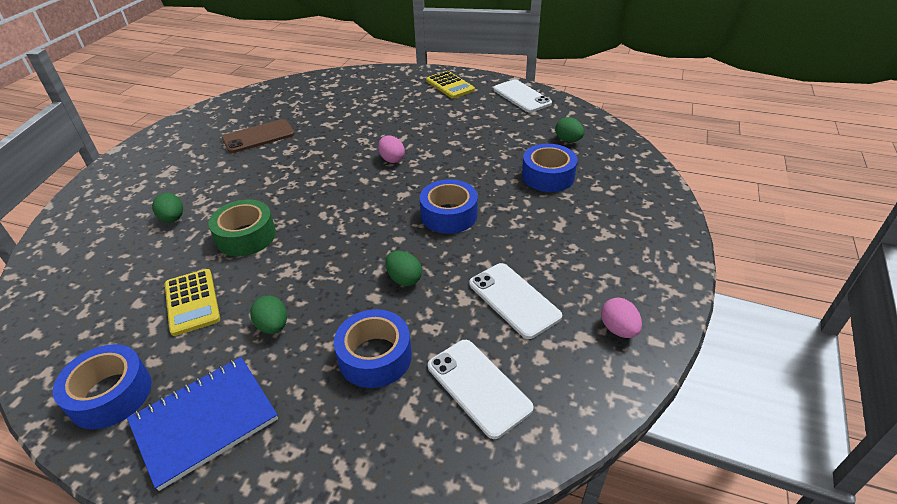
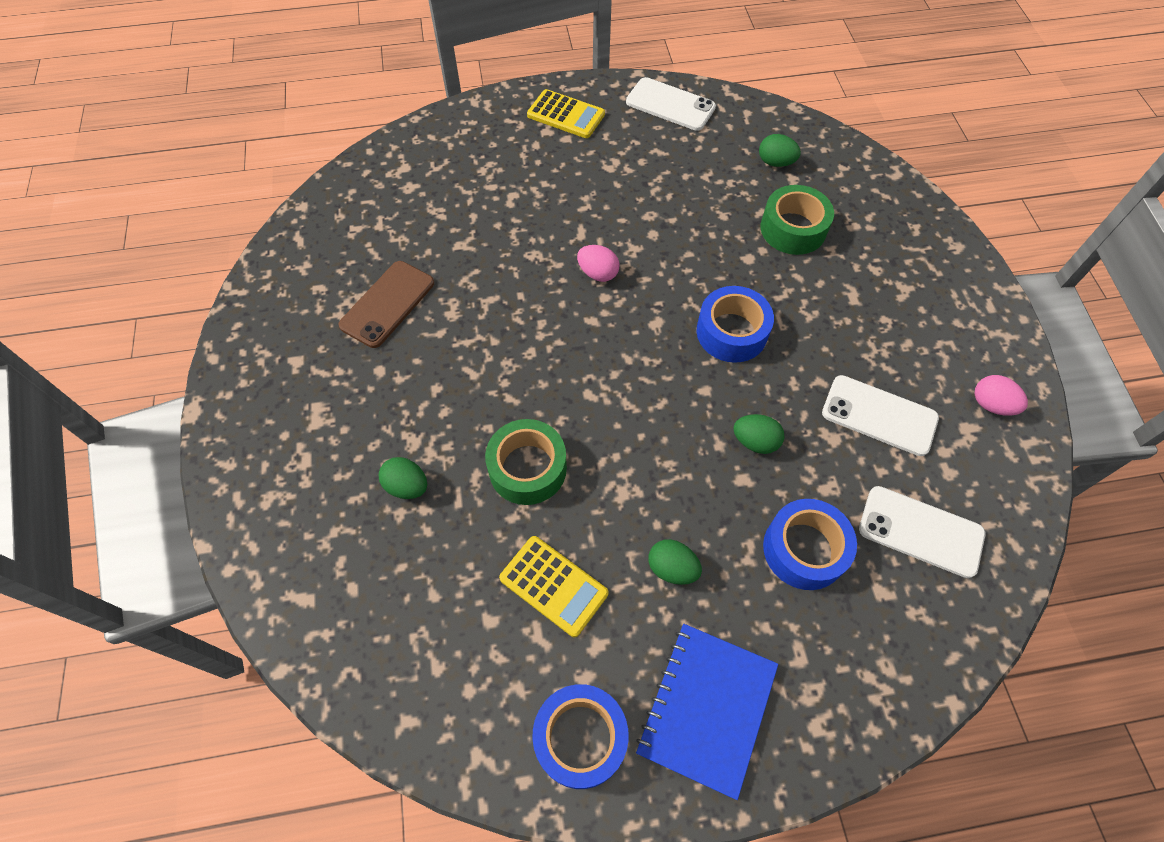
camera: 30 degrees left, 20 degrees up
(548, 176) = (793, 229): blue tape -> green tape

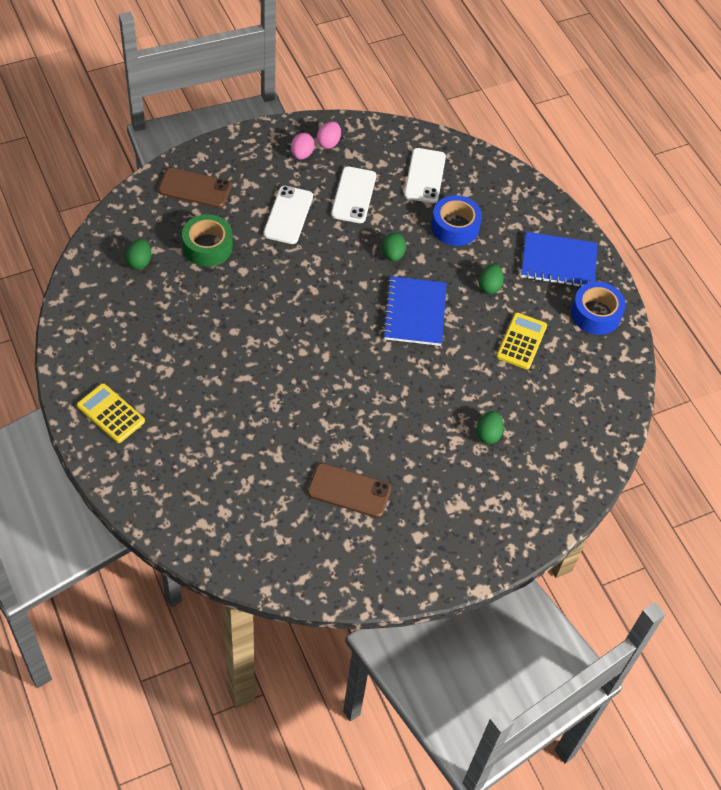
camera: 110 degrees left, 5 degrees down
(527, 468) = (452, 370): green tape -> none
(566, 115) = (111, 413): yellow calculator -> yellow calculator turned 60 degrees counterclockwise
(598, 273) = (282, 359): pink egg -> pink egg (302, 154)
(641, 444) = (415, 313): none -> blue notebook
(670, 105) = (83, 339): white phone -> white phone (288, 215)
(731, 332) = (312, 274): blue tape -> none
(896, 231) = (195, 188): none -> brown phone

